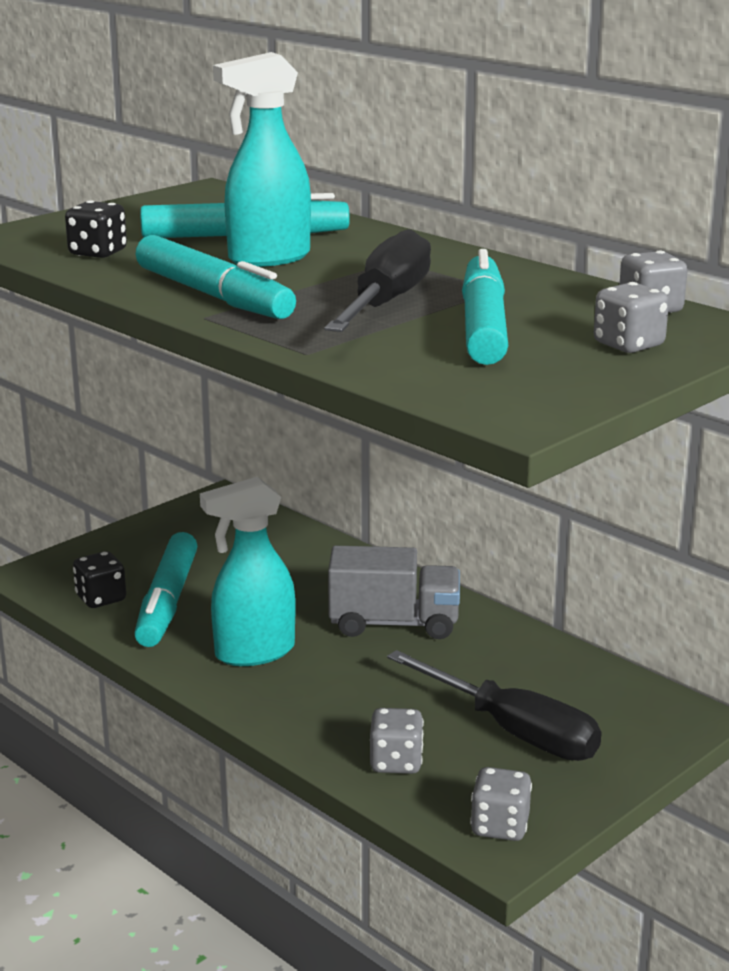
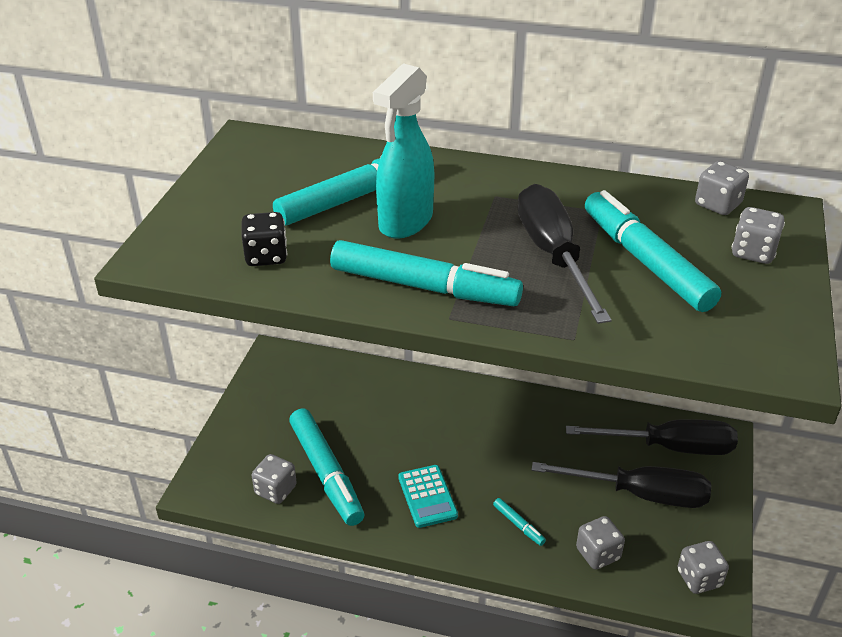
camera: 30 degrees left, 15 degrees up
(101, 598) = (275, 490): black dice -> grey dice
(254, 653) = (427, 496): turquoise spray bottle -> turquoise calculator
(330, 708) = (518, 525): none -> turquoise marker
(394, 623) = (492, 430): grey truck -> none
(604, 704) = (669, 447): none -> black screwdriver

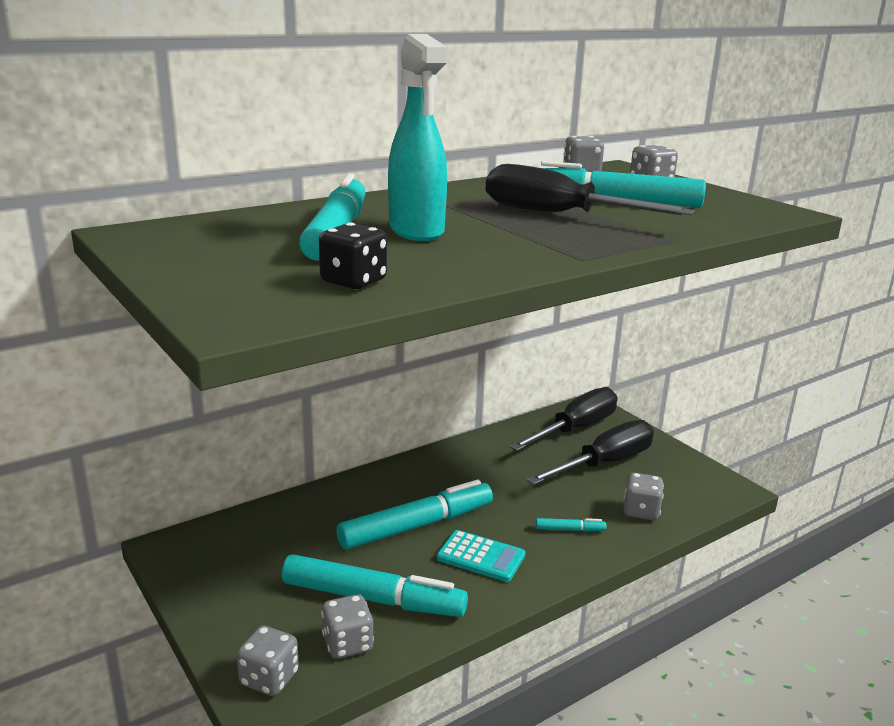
camera: 50 degrees left, 15 degrees down
(424, 287) = (524, 253): turquoise marker -> turquoise marker (416, 526)
(699, 578) = (708, 485): grey dice -> grey dice (269, 678)

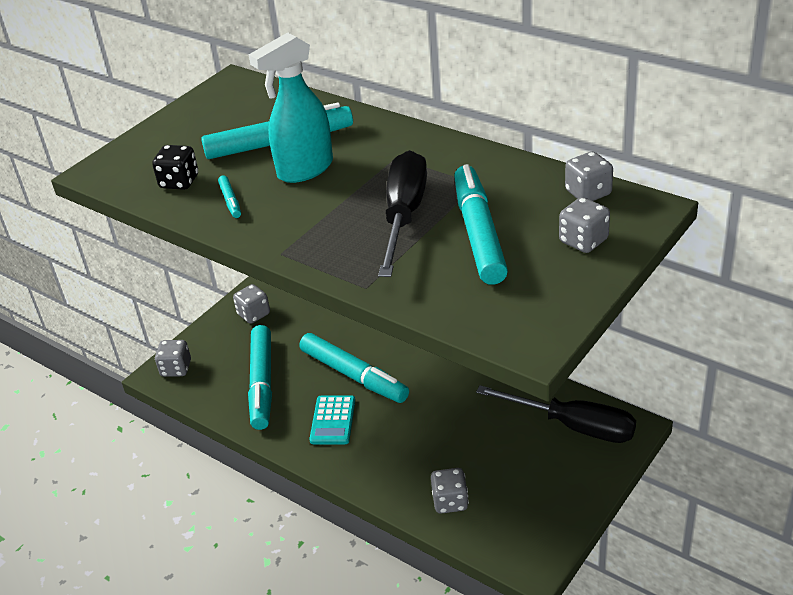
camera: 75 degrees right, 15 degrees up
(348, 644) = (215, 388): grey dice -> grey dice (254, 314)
(570, 529) = (395, 461): turquoise marker -> turquoise marker (230, 201)
(604, 463) = (519, 460): black screwdriver -> none

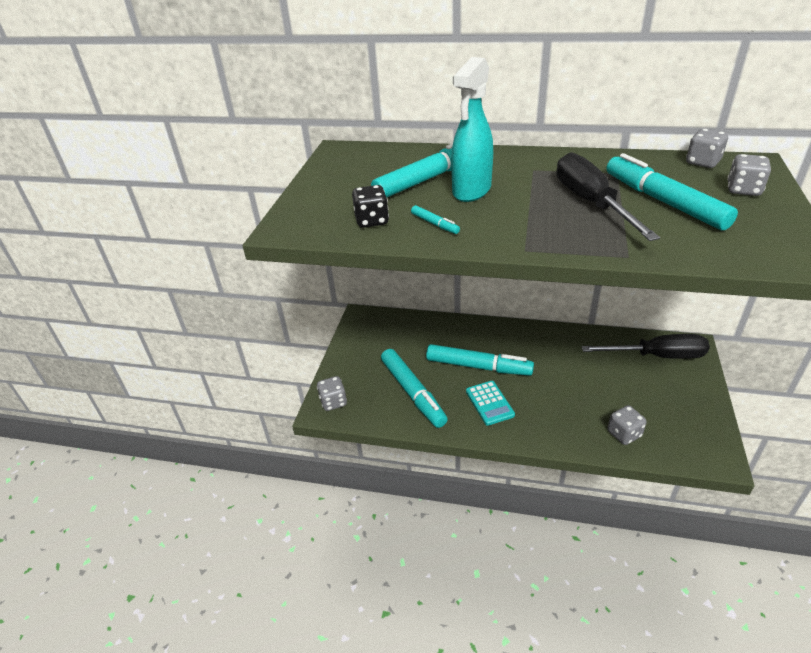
camera: 25 degrees left, 0 degrees up
(254, 314) = (366, 345): grey dice -> none

